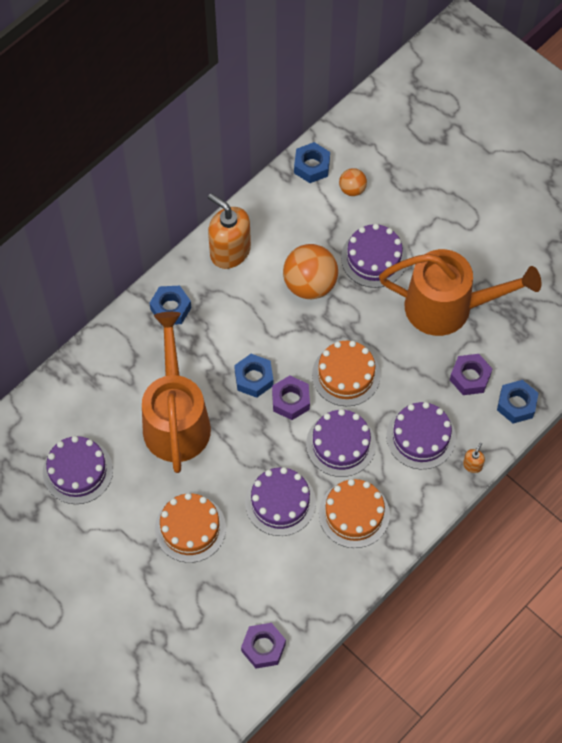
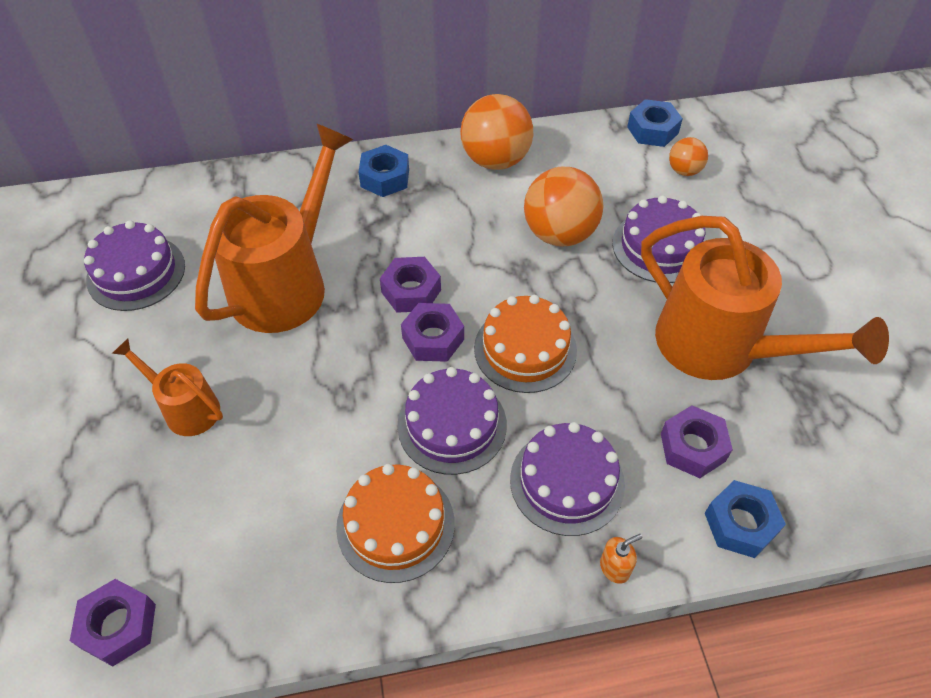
camera: 35 degrees right, 10 degrees down
(190, 528) = (185, 408): orange cake -> orange watering can
(230, 251) = (495, 160): orange soap dispenser -> orange ball
(254, 378) = (411, 291): blue nut -> purple nut
(280, 502) = (316, 447): purple cake -> none

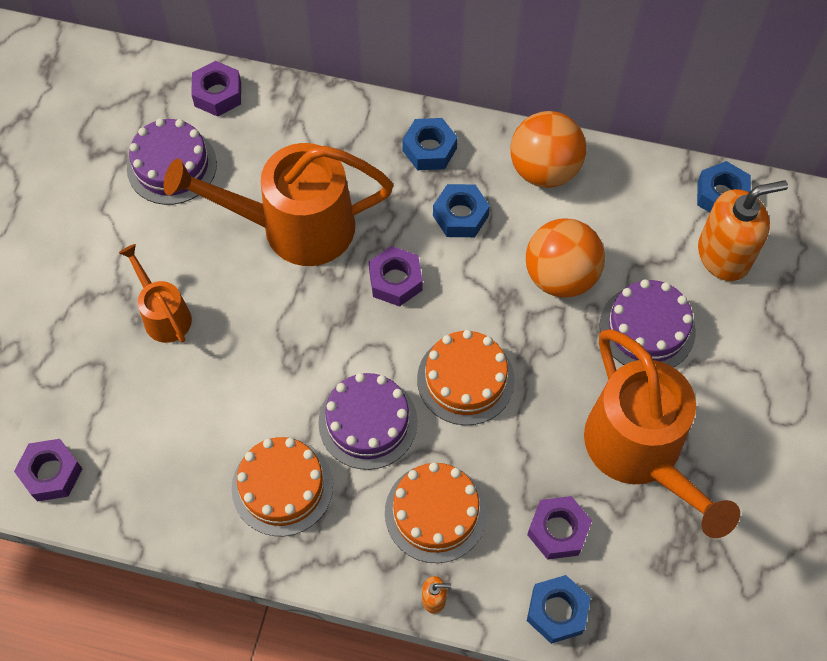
camera: 25 degrees right, 10 degrees up
(287, 282) = (293, 227): orange watering can -> orange watering can turned 150 degrees counterclockwise
(433, 338) = (391, 335): purple nut -> purple nut (218, 94)
(442, 218) = (460, 216): none -> blue nut
(567, 481) = (435, 512): purple cake -> orange cake
(684, 170) = (724, 255): orange ball -> orange soap dispenser

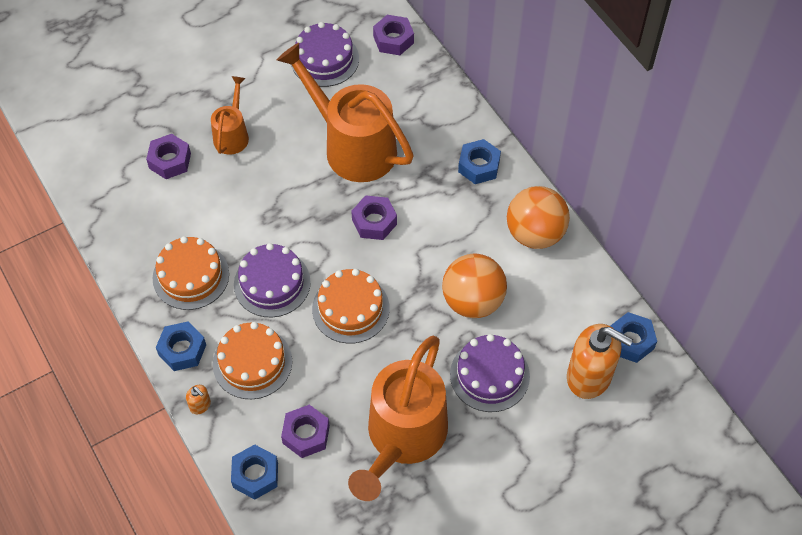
camera: 45 degrees right, 5 degrees down
(51, 473) = (90, 167): purple nut -> purple nut (170, 161)
(460, 216) = (453, 218): blue nut -> blue nut (182, 350)

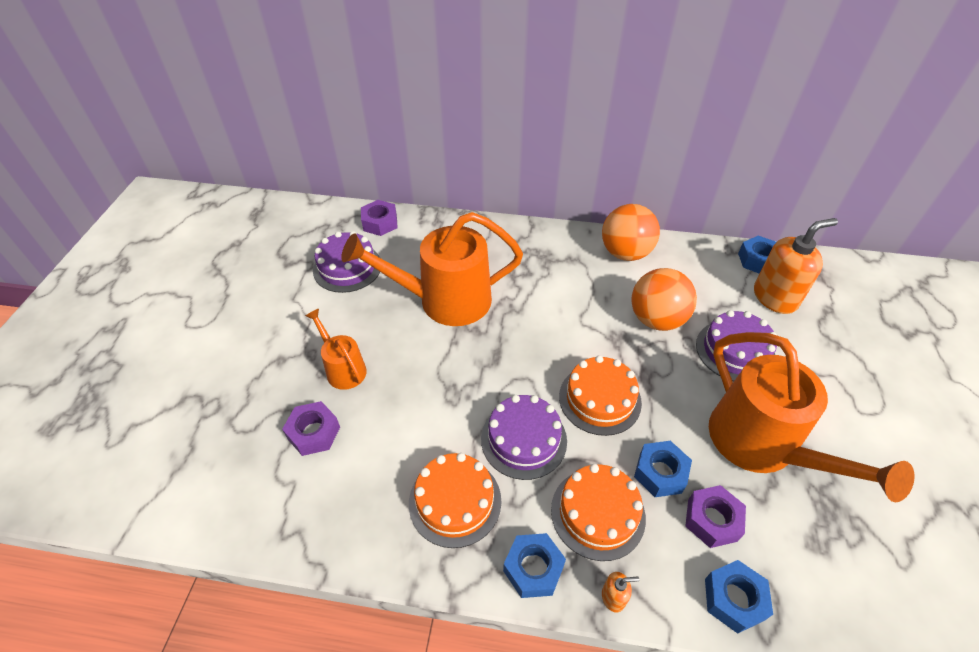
camera: 50 degrees left, 10 degrees down
(374, 222) = (528, 331): purple nut -> none
(479, 166) = (539, 246): blue nut -> blue nut (660, 473)

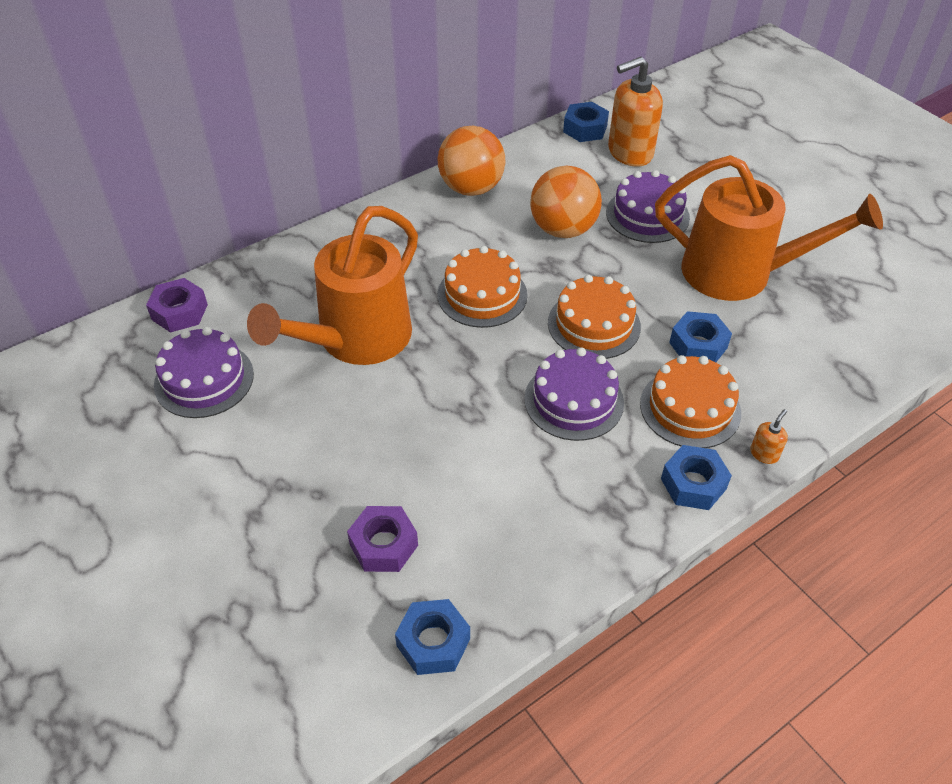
camera: 45 degrees left, 0 degrees up
(343, 368) = (334, 471): orange watering can -> none
(455, 501) = (579, 490): orange cake -> orange cake (482, 295)
(712, 520) = (765, 350): purple nut -> none
(734, 599) = (831, 389): blue nut -> blue nut (433, 642)
(775, 297) = (629, 152): orange soap dispenser -> orange soap dispenser turned 135 degrees counterclockwise

